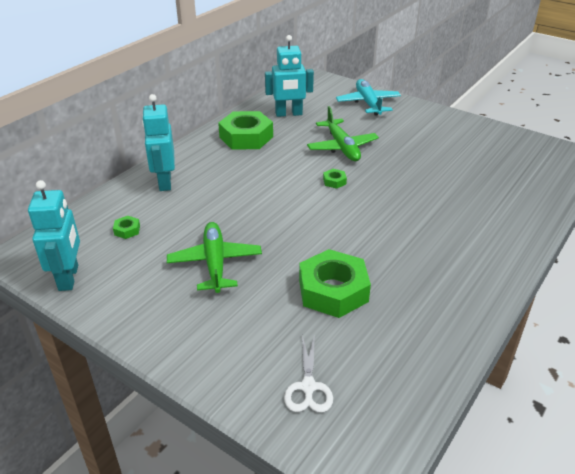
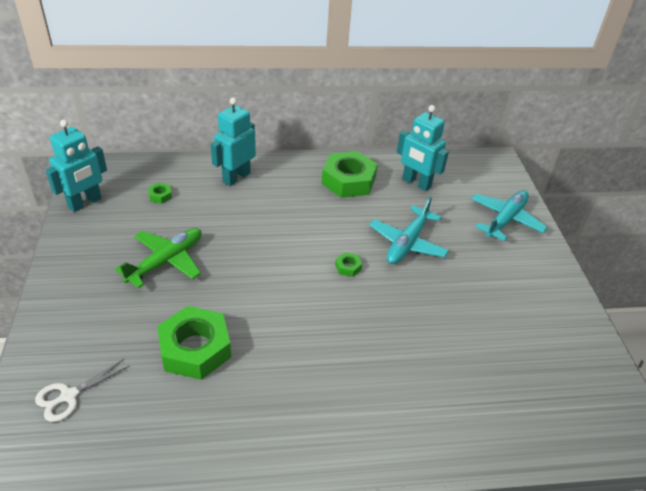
camera: 45 degrees right, 5 degrees up
(342, 147) = (407, 243): green plane -> turquoise plane

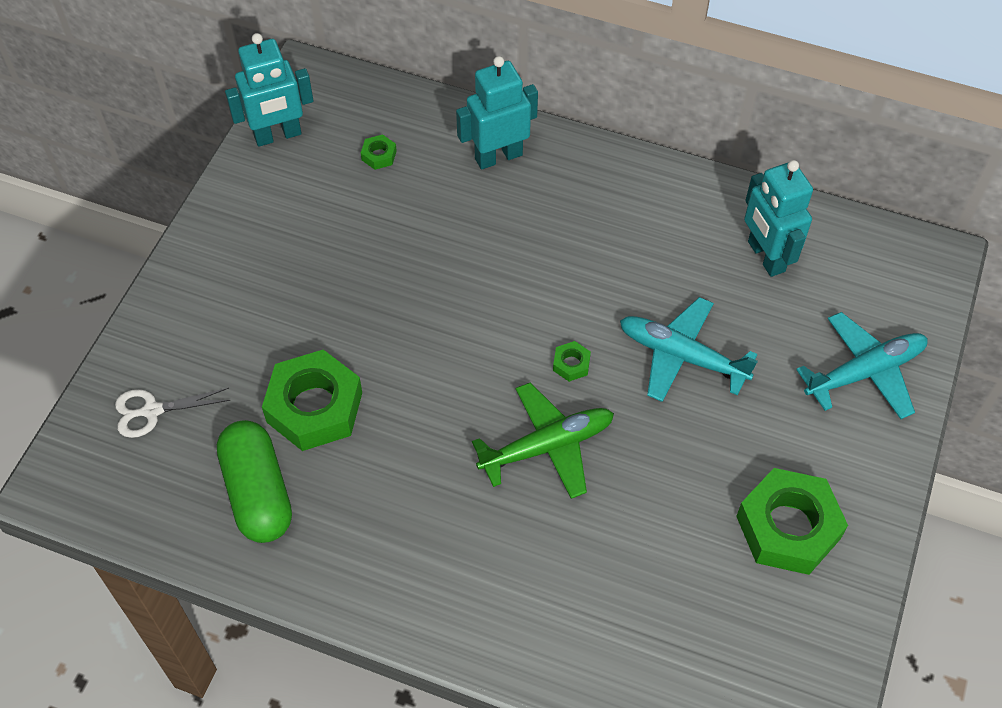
camera: 30 degrees right, 15 degrees up
(166, 262) = (337, 267): green plane -> green plane (546, 447)
(182, 420) = (258, 492): none -> green capsule
(348, 180) = (661, 217): green nut -> green nut (788, 527)
(407, 243) = (682, 356): turquoise plane -> turquoise plane turned 60 degrees clockwise

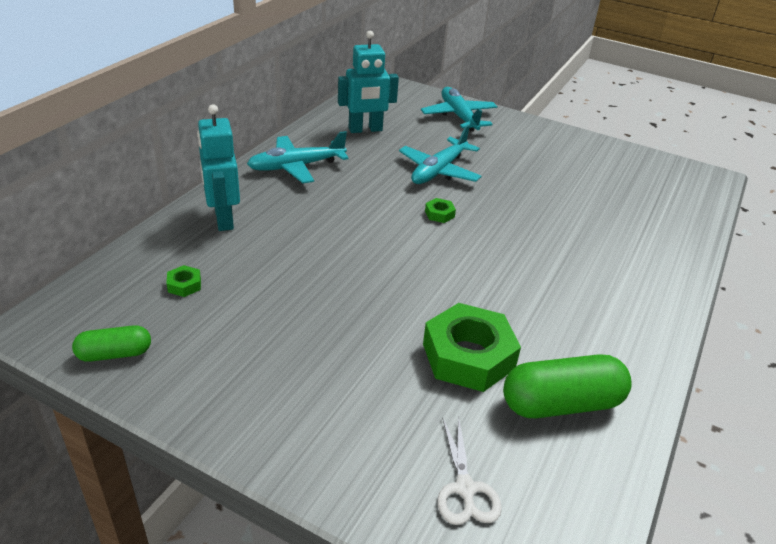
camera: 85 degrees left, 20 degrees down
(278, 135) = (115, 354): turquoise robot -> green capsule
(546, 447) = (510, 235): green plane -> none
(634, 199) = (297, 166): none -> turquoise plane
(788, 527) = (566, 157): green nut -> none

